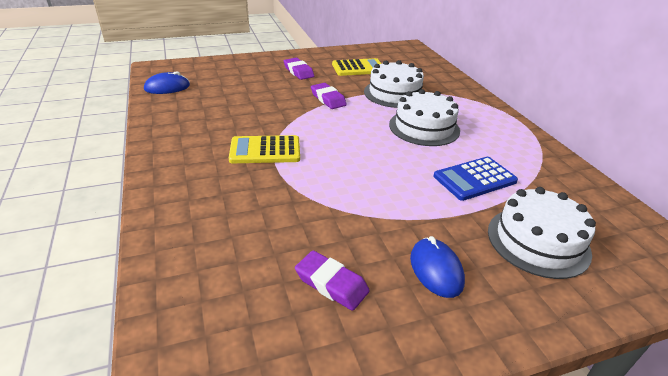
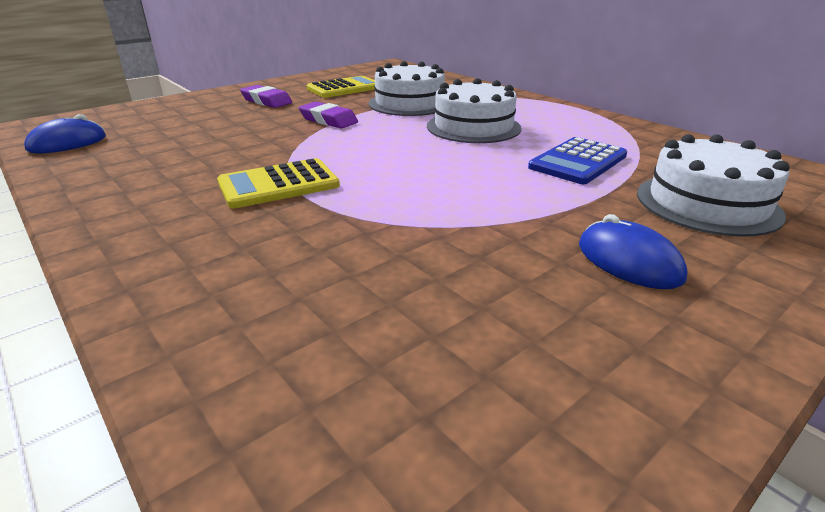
camera: 20 degrees left, 5 degrees down
(331, 284) = (508, 317): purple eraser -> none

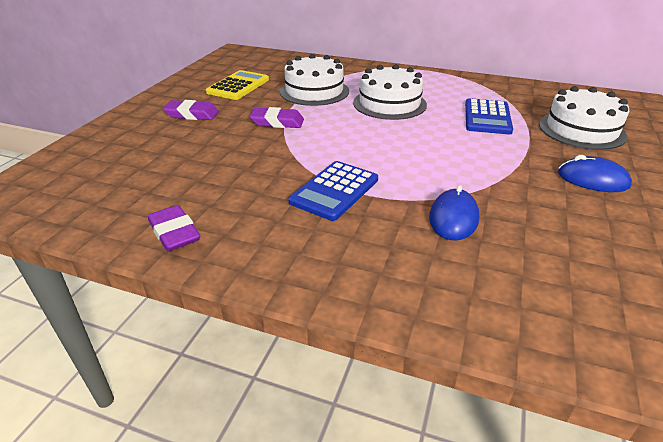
camera: 30 degrees left, 5 degrees up
(67, 143) = (76, 207): blue mouse -> blue mouse (453, 218)
(93, 178) = (174, 233): none -> purple eraser
(278, 184) = (334, 191): yellow calculator -> blue calculator

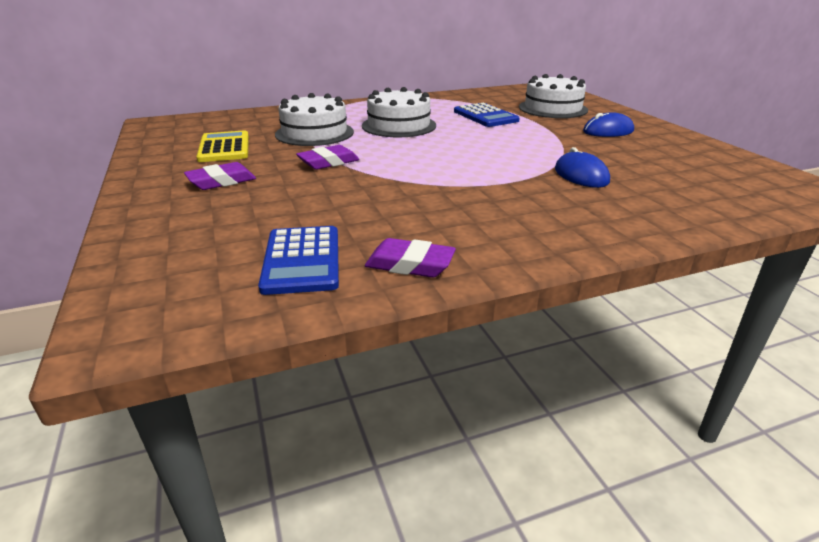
camera: 40 degrees left, 5 degrees down
(334, 191) = (476, 189): blue calculator -> blue calculator (302, 260)

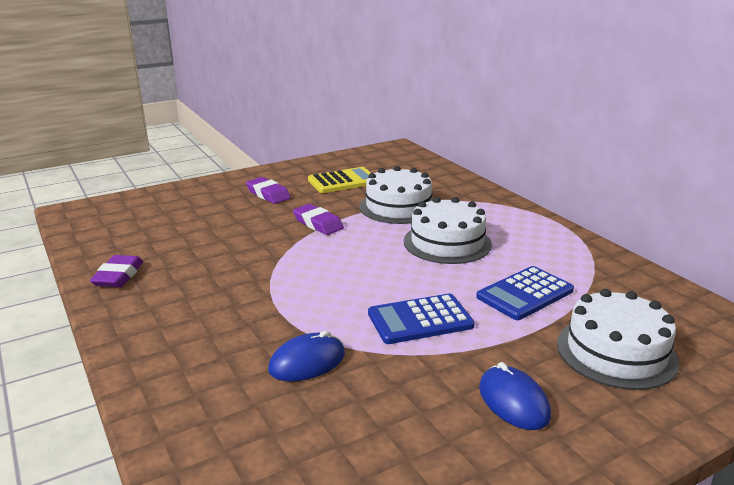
camera: 80 degrees right, 5 degrees down
(302, 260) = (135, 240): blue calculator -> blue calculator (420, 320)

